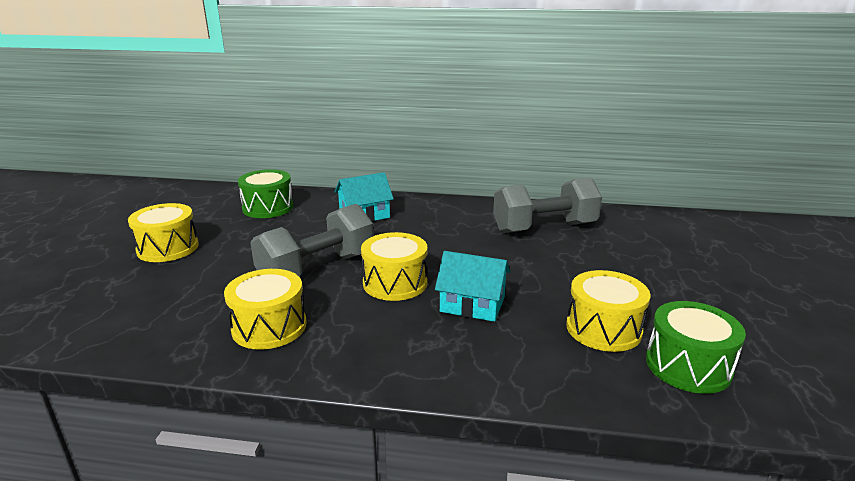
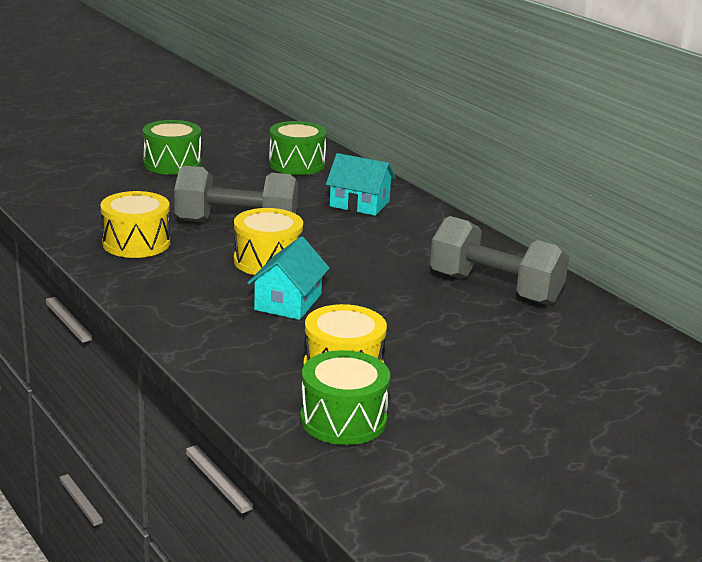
camera: 45 degrees right, 0 degrees up
(168, 248) = (172, 164): yellow drum -> green drum
(472, 304) = (288, 302): turquoise house -> turquoise house turned 45 degrees clockwise

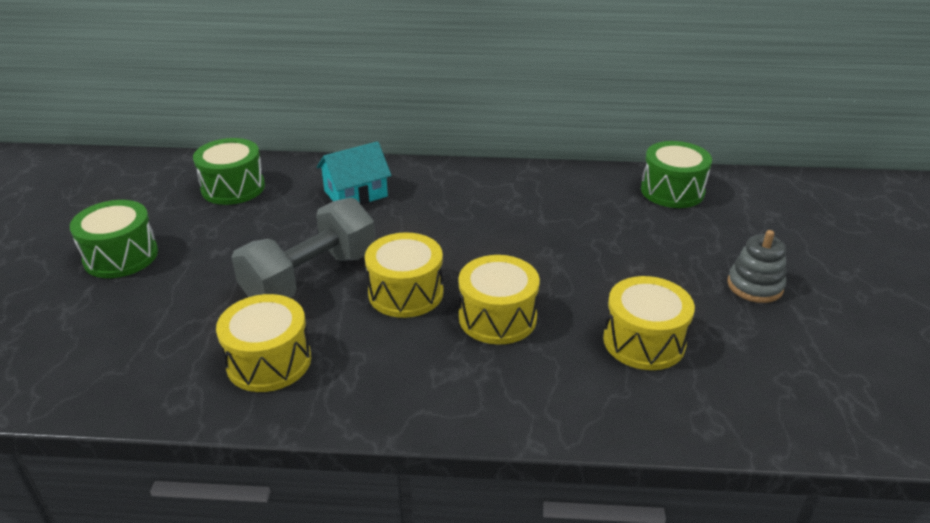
camera: 50 degrees left, 10 degrees up
(288, 302) = (497, 317): turquoise house -> yellow drum
(343, 419) = (732, 383): green drum -> green drum (672, 191)
(495, 289) = (574, 203): grey dumbbell -> none
(502, 403) = (755, 286): none -> grey stacking toy

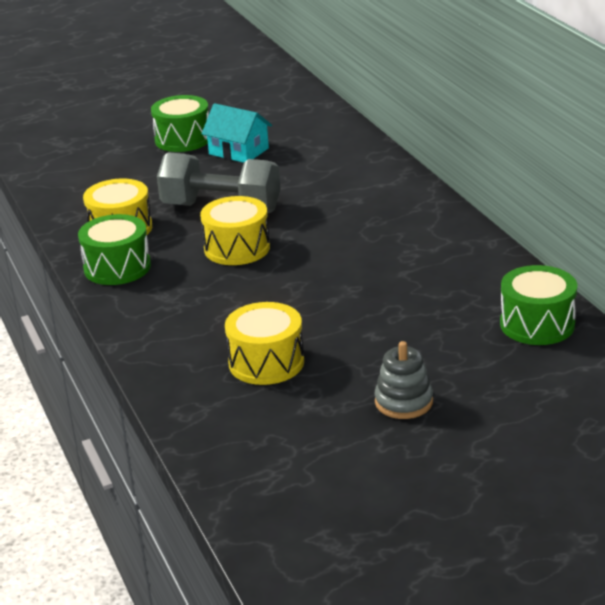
camera: 65 degrees right, 5 degrees down
(233, 188) = (306, 137): green drum -> green drum (117, 267)
(355, 193) = (351, 183): turquoise house -> turquoise house (238, 151)
(497, 317) = (240, 293): yellow drum -> none

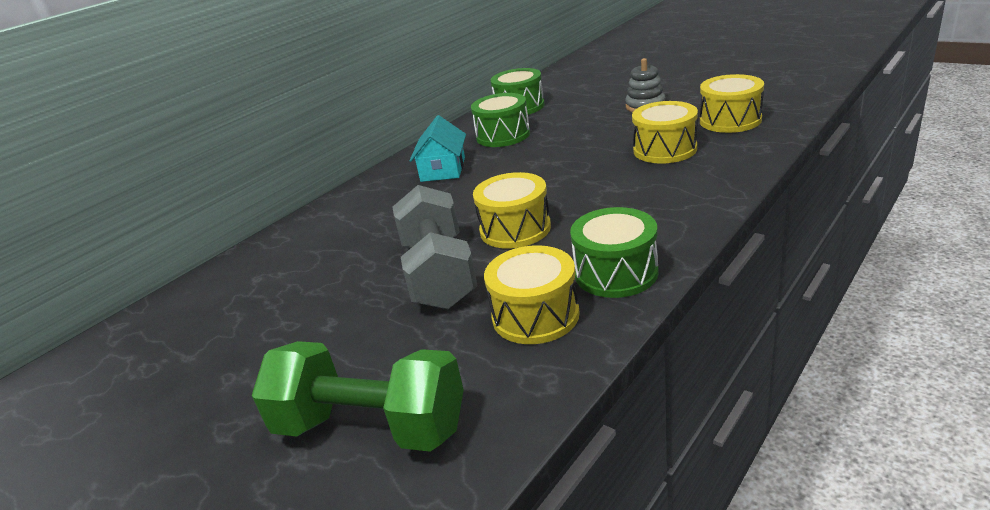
camera: 115 degrees left, 0 degrees up
(107, 169) = (371, 426): none -> green dumbbell
(183, 139) = (244, 400): green drum -> green drum (503, 135)
(238, 151) = (279, 330): turquoise house -> turquoise house (443, 169)
(272, 431) = (730, 120): none -> yellow drum

